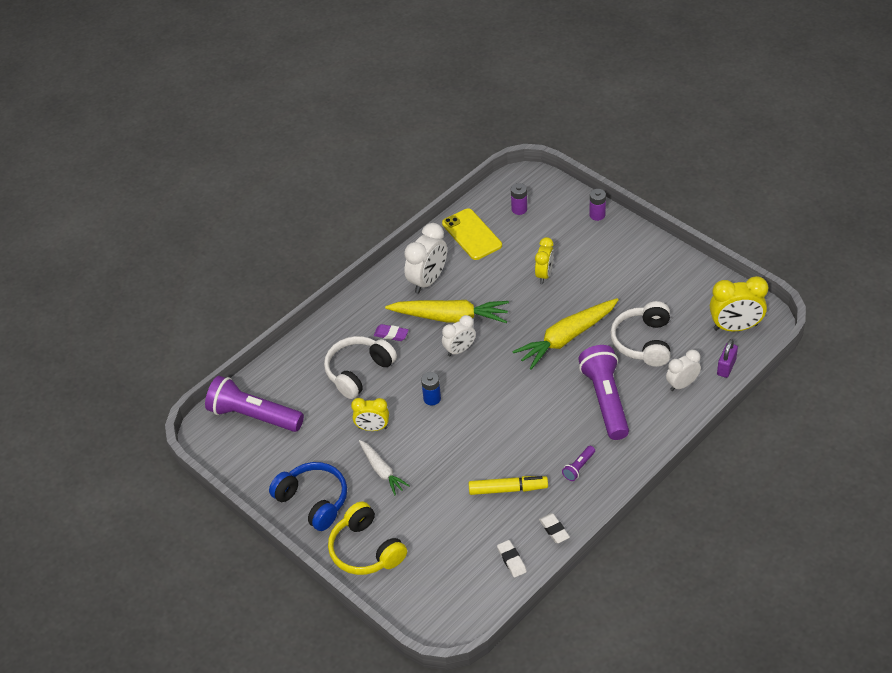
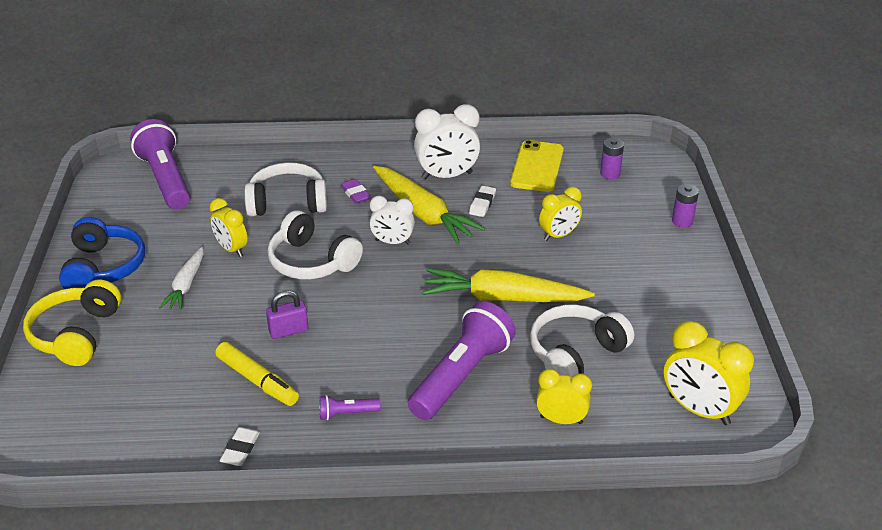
camera: 40 degrees right, 10 degrees down
(432, 398) = (311, 262): blue battery -> white headphones
(511, 560) = (164, 443): white eraser -> white eraser (482, 204)
(682, 384) = (561, 420): white clock -> yellow clock
(726, 367) = (634, 440): purple padlock -> purple padlock (288, 331)

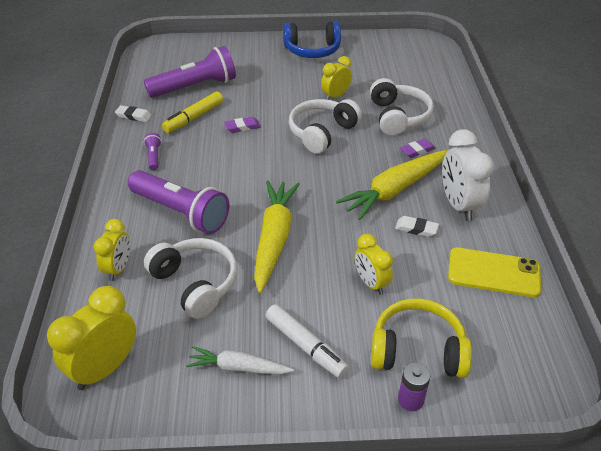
camera: 90 degrees right, 5 degrees up
(76, 334) = (247, 49): yellow headphones -> yellow headphones (417, 350)
(165, 179) = (417, 61): purple flashlight -> purple flashlight (195, 87)
(186, 285) = (294, 82): white carrot -> white carrot (238, 367)
(288, 331) = (242, 127): purple padlock -> purple eraser
(392, 242) = (350, 173): white clock -> none
(610, 174) = (497, 337): purple battery -> none
(641, 276) = (306, 346): none -> white marker

